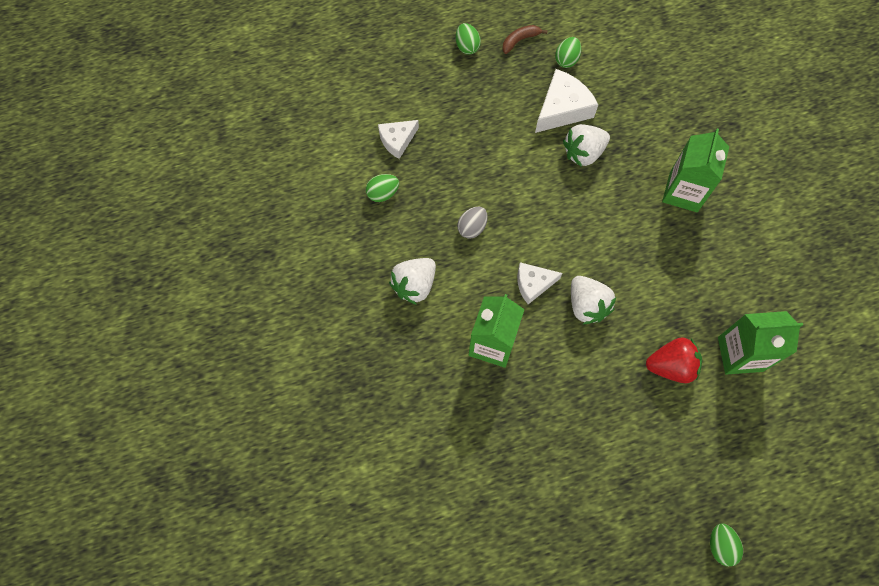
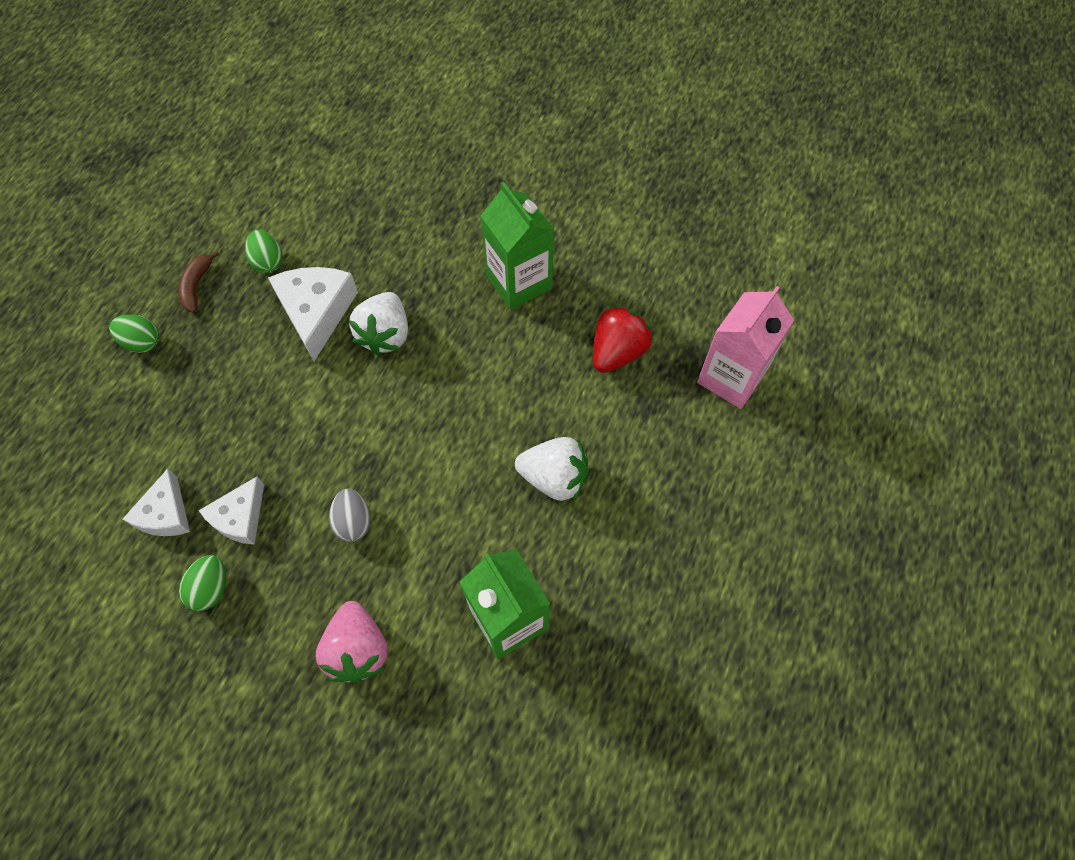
camera: 50 degrees left, 5 degrees down
(414, 285) = (358, 649): white strawberry -> pink strawberry
(533, 284) = (480, 512): white cheese -> white cheese (240, 518)
(671, 366) = (690, 452): red strawberry -> red strawberry (617, 352)
(720, 545) = (916, 569): green egg -> none
(740, 354) = (731, 377): green carton -> pink carton

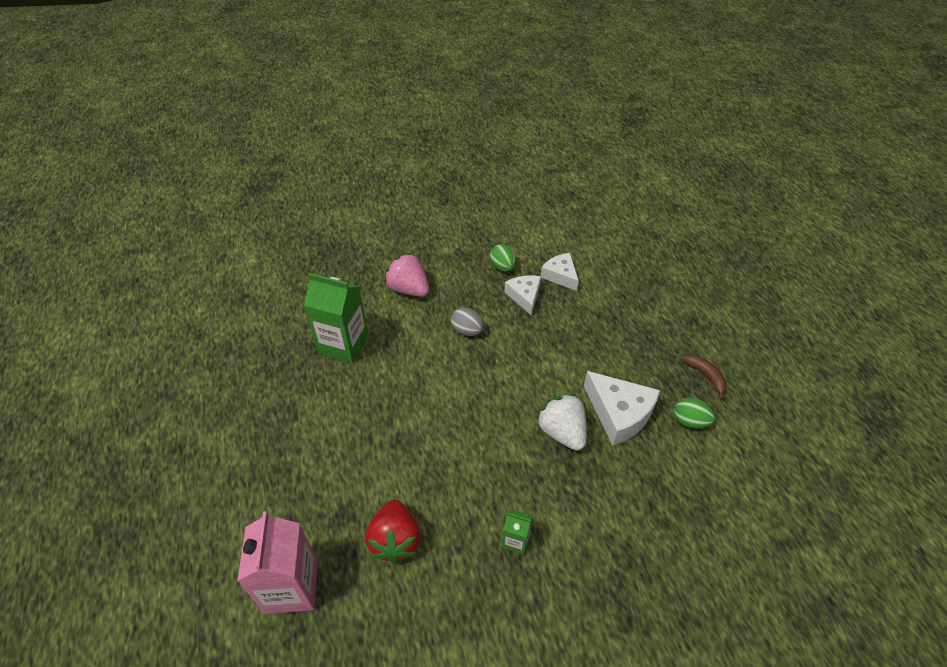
camera: 140 degrees right, 15 degrees down
(142, 342) = (684, 329): green egg -> none
(519, 282) = (516, 541): green carton -> green carton, size x0.49
(554, 478) = (374, 425): white strawberry -> none

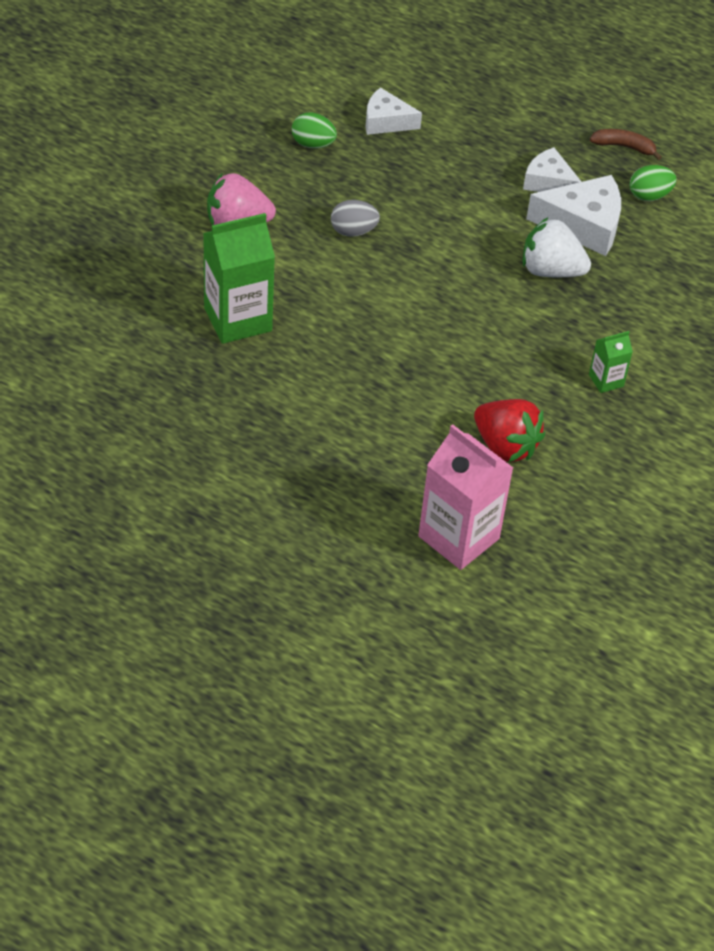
camera: 45 degrees left, 0 degrees up
(524, 296) = (373, 163): white cheese -> white cheese (548, 182)

